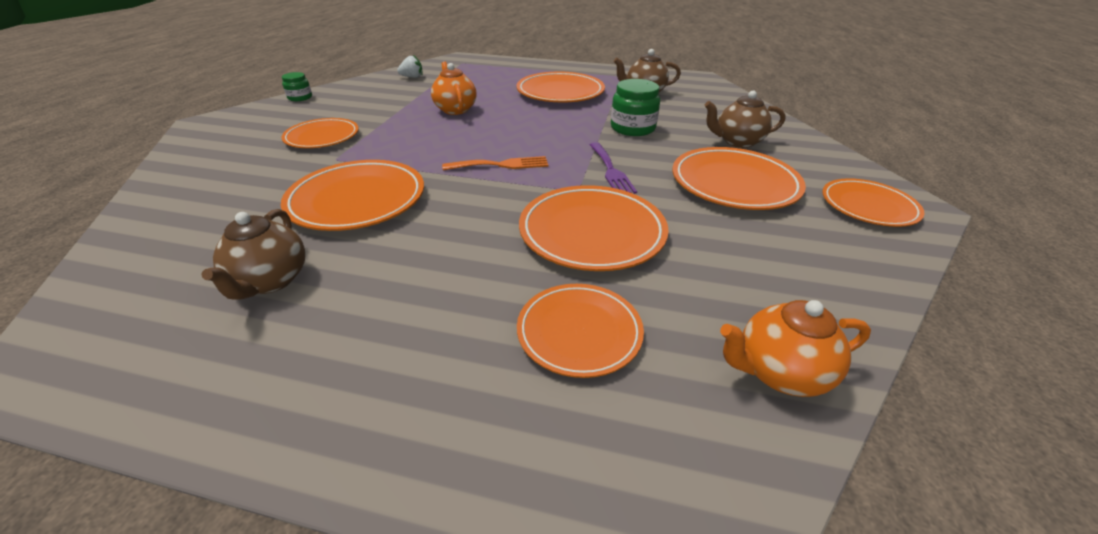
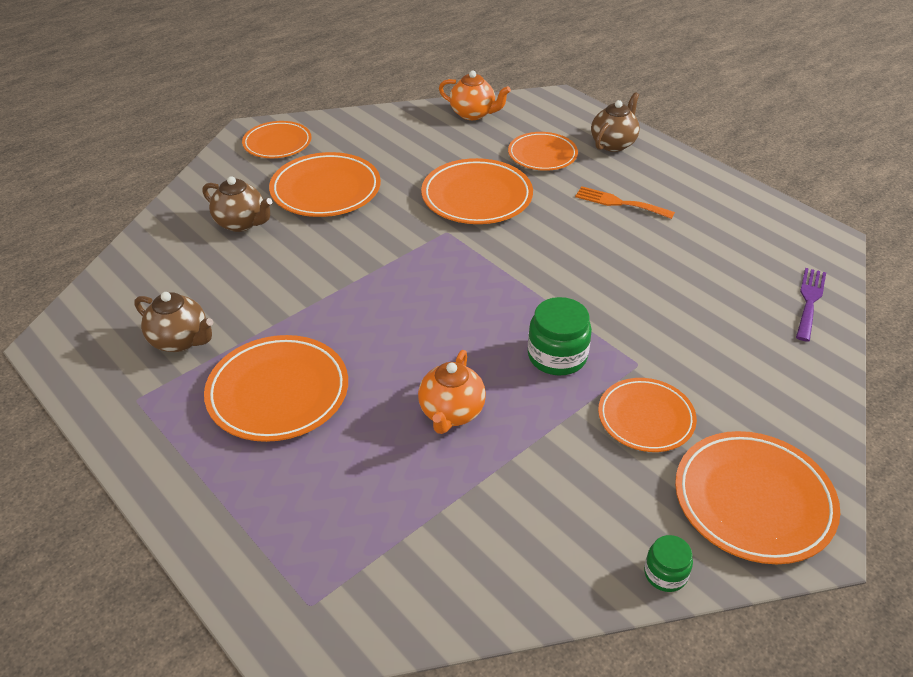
camera: 145 degrees left, 5 degrees up
(270, 281) = (704, 243): brown teapot -> brown teapot (613, 144)
(357, 200) = (630, 293): orange plate -> orange plate (753, 501)
(412, 77) = (445, 573): white strawberry -> none
(501, 165) = (481, 284): orange fork -> orange fork (619, 203)
(611, 171) = (396, 239): purple fork -> purple fork (809, 300)
(632, 128) = (299, 281): green jar -> green jar (557, 356)

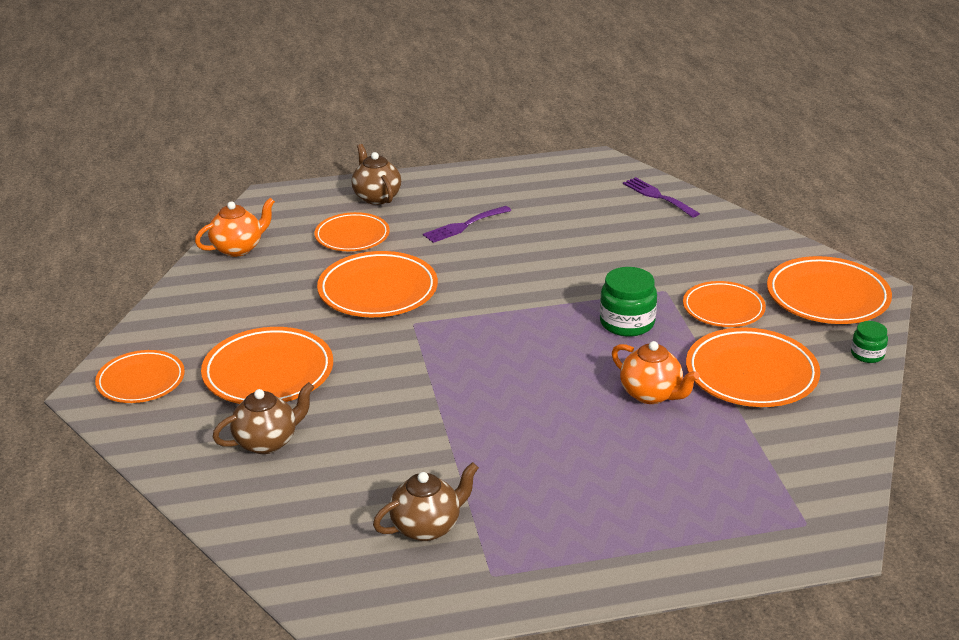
camera: 60 degrees left, 10 degrees down
(278, 392) = (554, 481): orange plate -> orange plate (751, 374)
(619, 203) = (464, 226): orange fork -> purple fork

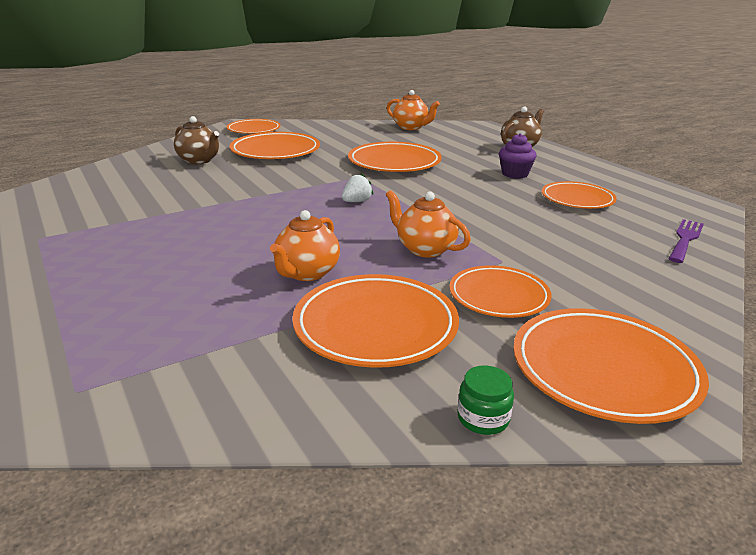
camera: 70 degrees right, 5 degrees down
(352, 236) = (458, 148): orange plate -> orange plate (577, 199)
(427, 527) = (103, 211): brown teapot -> none
(464, 226) = (515, 174): purple fork -> purple cupcake
(492, 339) = (356, 202): none -> white strawberry
(627, 323) = (425, 249): green jar -> orange teapot

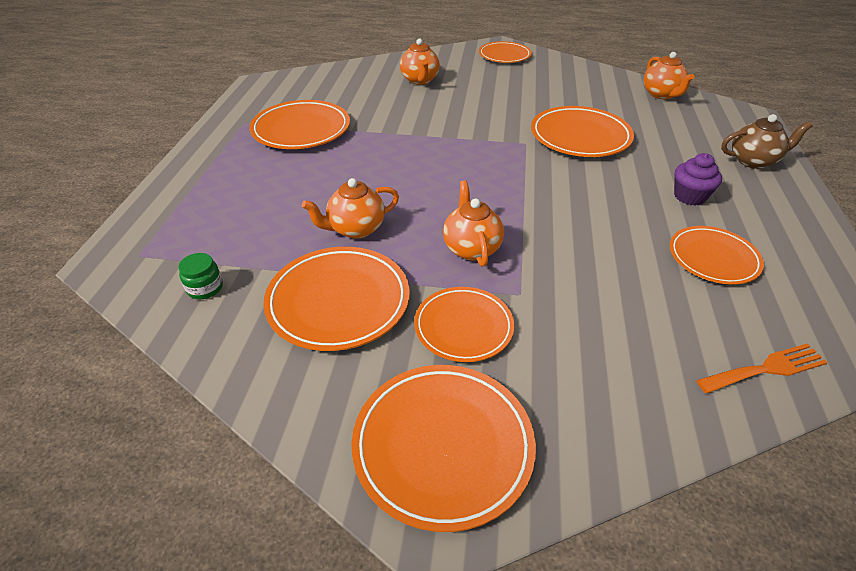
camera: 40 degrees right, 15 degrees up
(199, 160) = (420, 80): brown teapot -> orange teapot
(275, 151) = (491, 88): orange plate -> orange plate (301, 130)
(356, 202) = (484, 171): white strawberry -> none
(483, 418) = (301, 421): green jar -> green jar (205, 288)
(685, 239) = (766, 369): purple fork -> orange fork

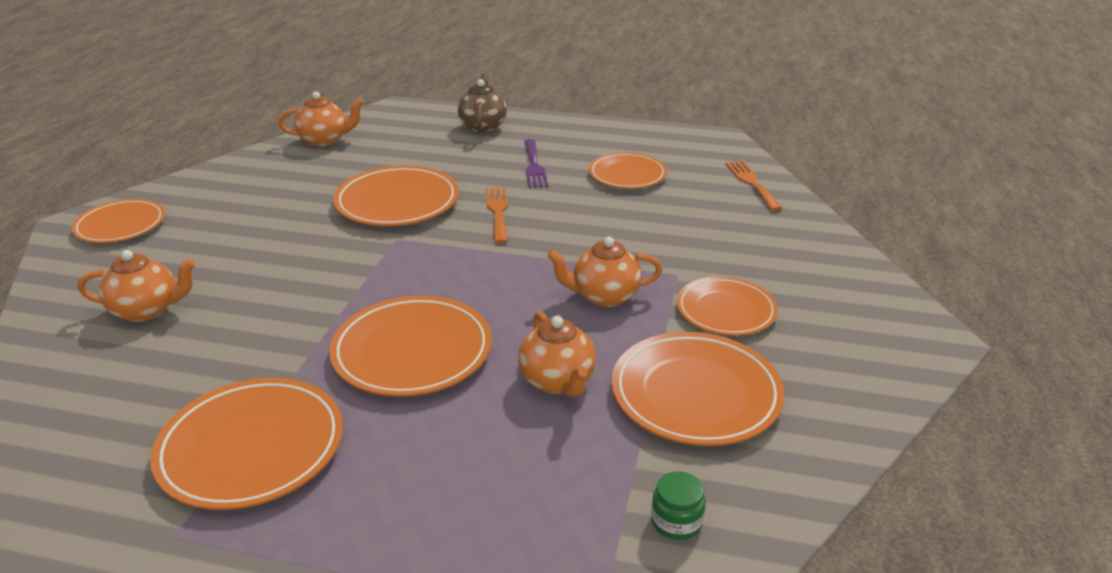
camera: 85 degrees left, 10 degrees down
(443, 446) = (865, 332): orange plate -> orange plate (412, 352)
(589, 183) = (497, 211): none -> orange fork
(689, 196) = (534, 166): purple cupcake -> purple fork

